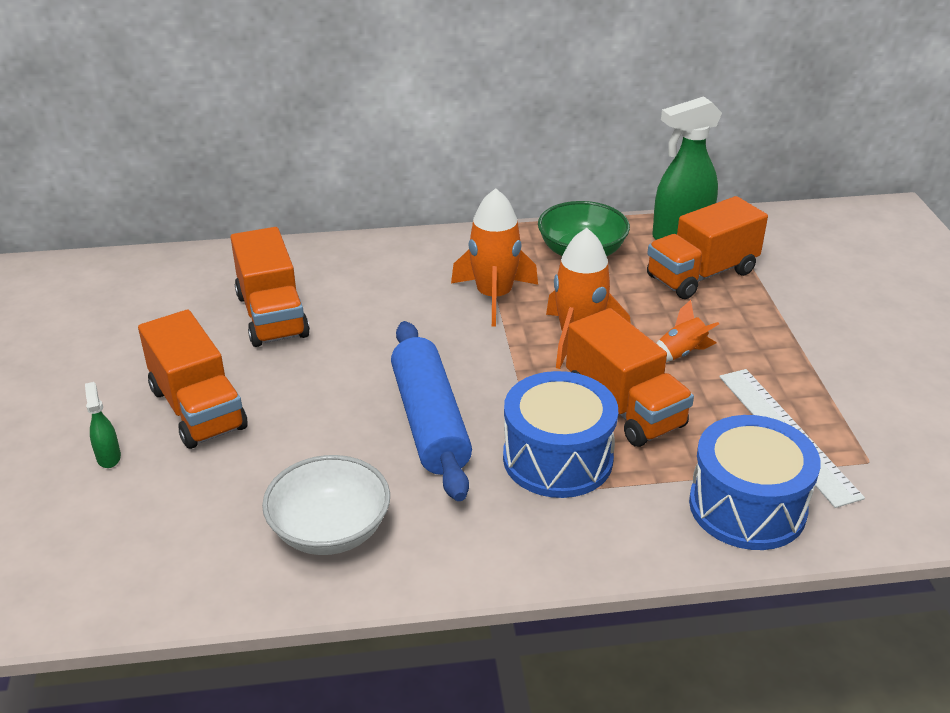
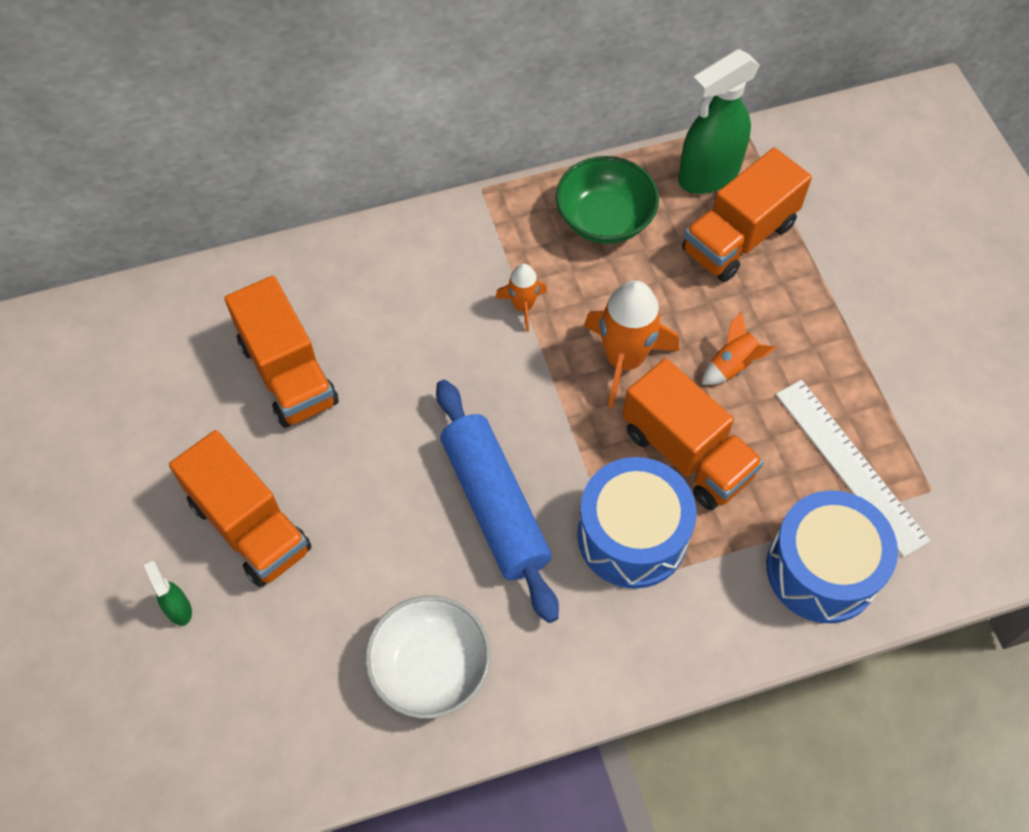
camera: 10 degrees left, 25 degrees up
(494, 296) = (523, 306): orange rocket -> orange rocket, size x0.54

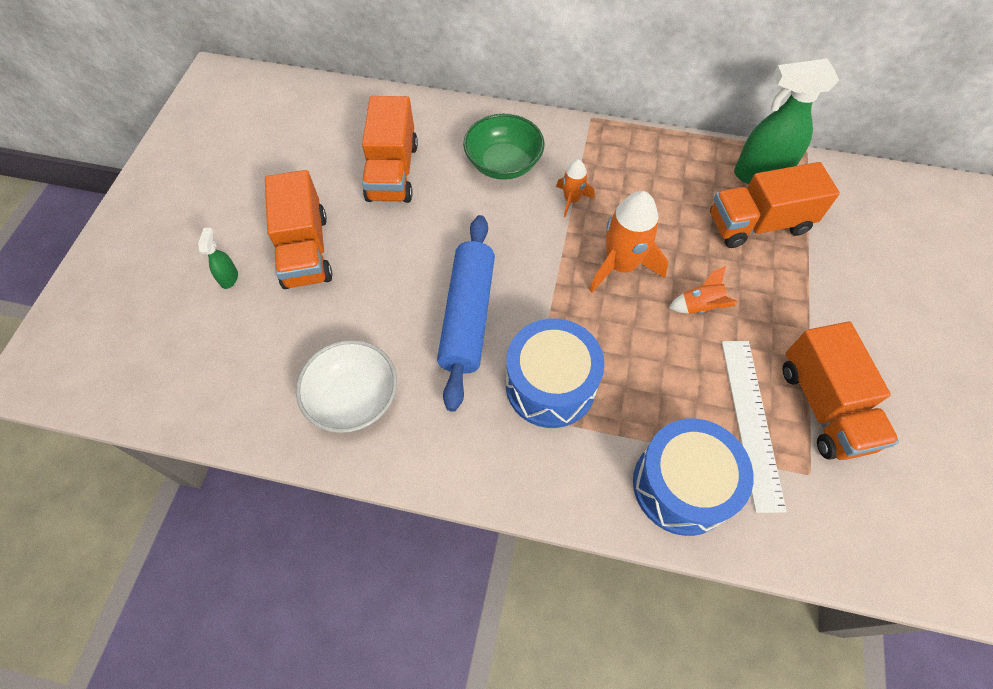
camera: 30 degrees right, 0 degrees up
(604, 219) = (665, 170): green bowl -> green bowl (503, 163)
(686, 453) = (627, 349): orange truck -> orange truck (823, 406)

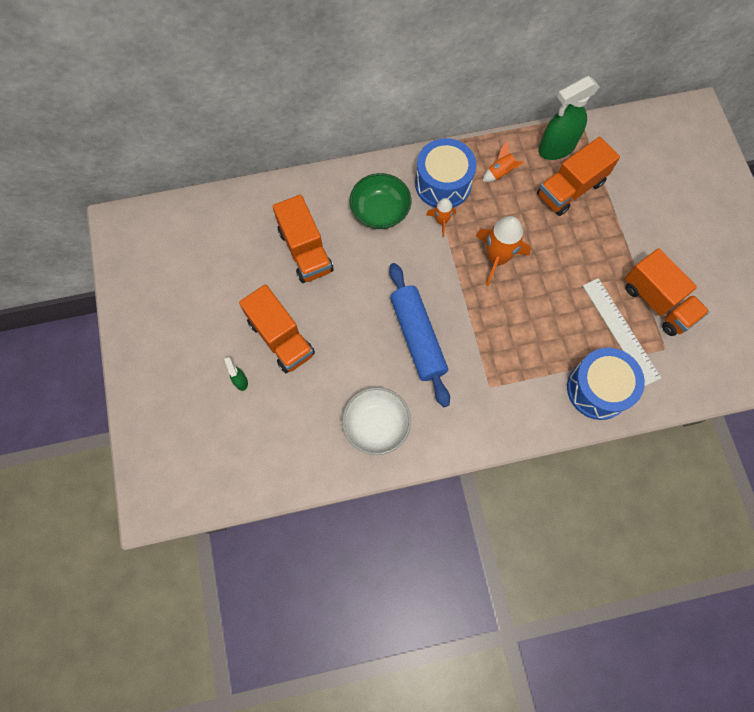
camera: 25 degrees left, 10 degrees up
(550, 385) = (493, 361): blue drum -> blue drum (443, 184)
(700, 306) = (559, 266): orange rocket -> orange rocket (500, 172)

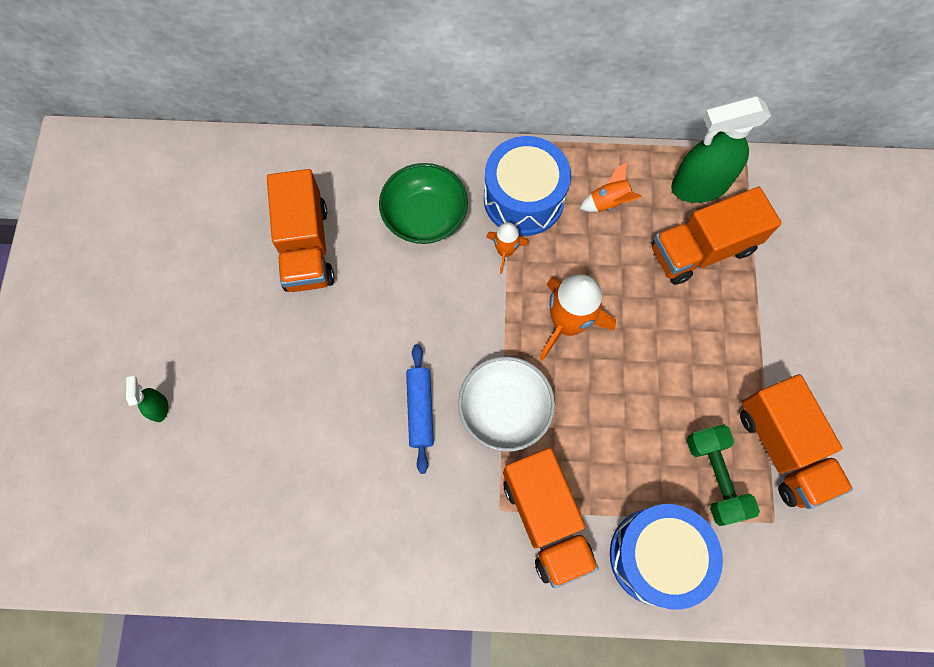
camera: 15 degrees right, 0 degrees up
(281, 338) = (233, 360): orange truck -> orange truck (545, 520)
(376, 425) = (322, 522): white bowl -> white bowl (504, 410)
(417, 337) = (420, 409): blue rolling pin -> blue rolling pin, size x0.57
(620, 331) = (715, 477): white ruler -> green dumbbell

